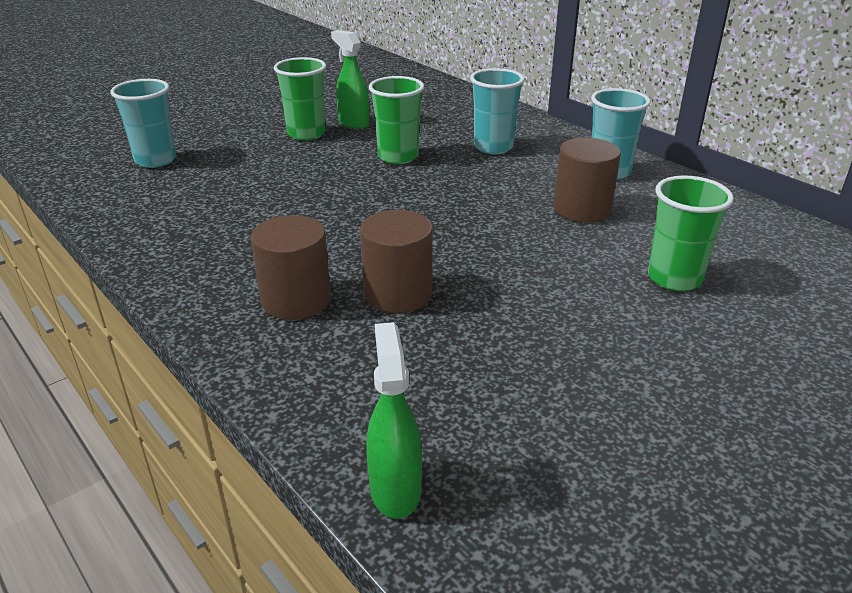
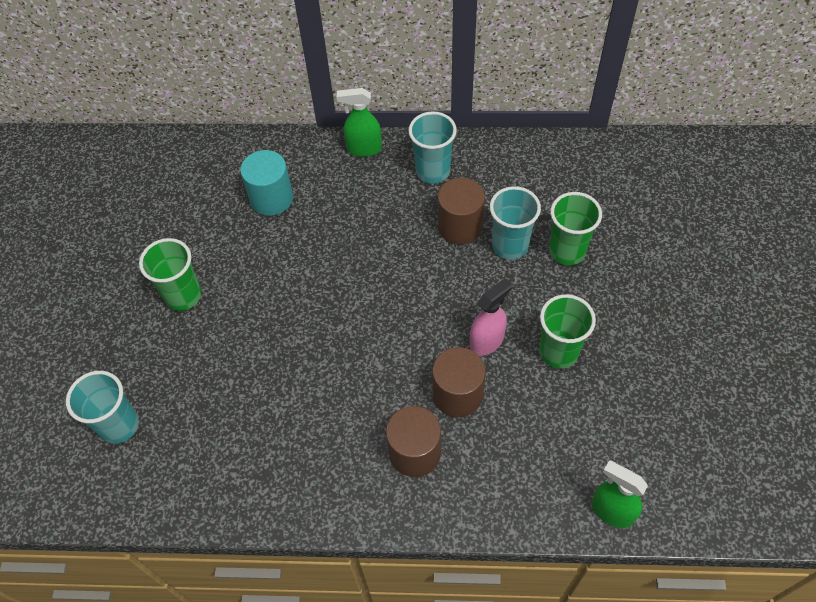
camera: 45 degrees left, 25 degrees up
(353, 123) = (198, 253): green spray bottle -> green spray bottle (363, 149)
(398, 157) = (286, 267): green cup -> green cup (558, 352)
(449, 125) = (271, 198): none -> turquoise cylinder
(485, 281) = (487, 341): none -> pink spray bottle
(493, 147) = (333, 201): turquoise cup -> turquoise cup (510, 245)

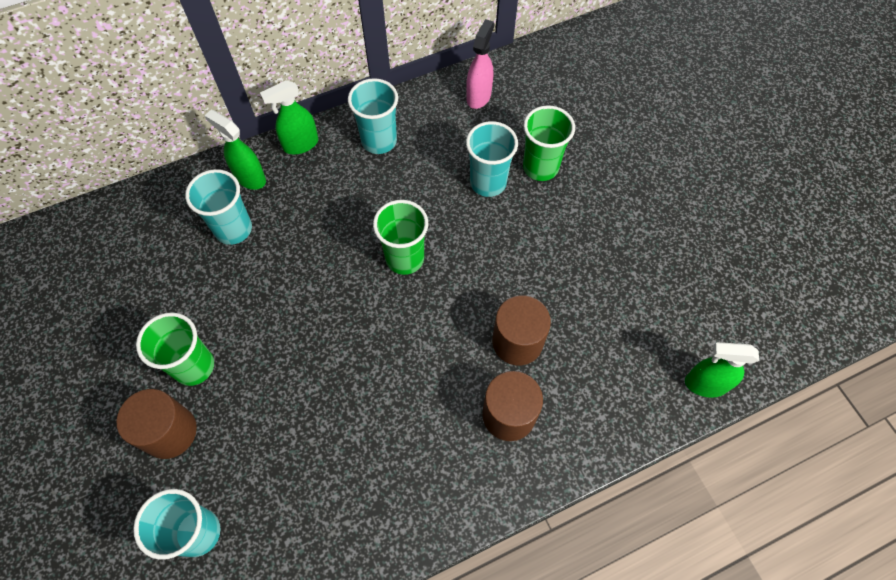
camera: 30 degrees left, 5 degrees up
(271, 198) = (233, 229): turquoise cylinder -> turquoise cup
(307, 161) = (250, 178): none -> green spray bottle
(460, 226) = (433, 183): brown cylinder -> brown cylinder (170, 432)
(487, 341) = (516, 280): pink spray bottle -> pink spray bottle (479, 96)
(558, 352) = (583, 262): green cup -> green cup (405, 258)

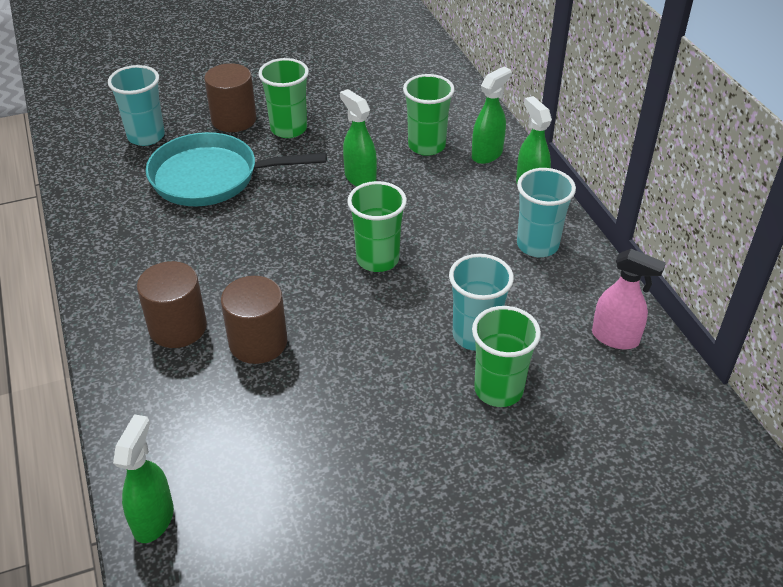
camera: 95 degrees right, 20 degrees down
(233, 229) = (426, 146): turquoise cup -> green cup
(282, 434) = (211, 177): none -> turquoise pan
(286, 284) = (360, 178): none -> green spray bottle

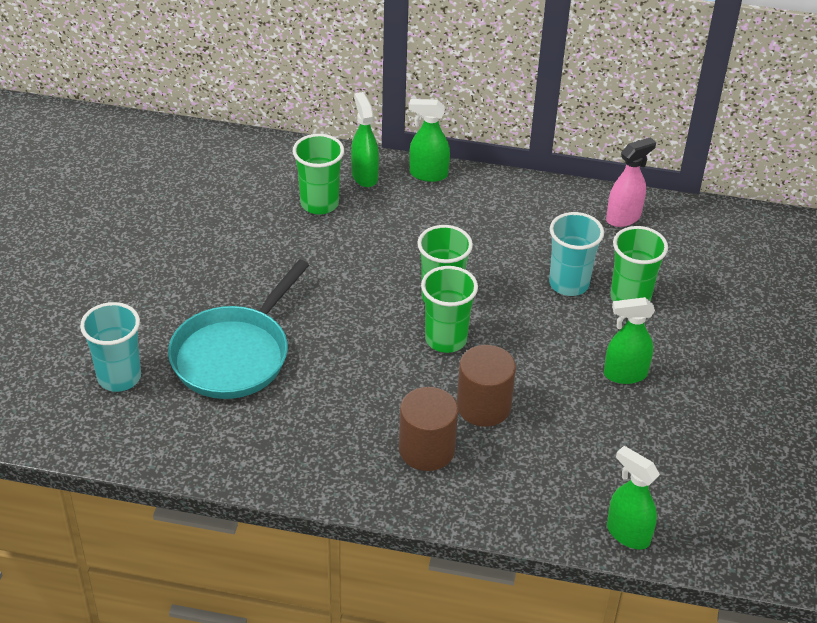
camera: 60 degrees left, 0 degrees up
(234, 119) = (154, 305): brown cylinder -> none
(288, 129) = (208, 275): green cup -> green cup (446, 339)
(360, 178) = (326, 262): green spray bottle -> green spray bottle (624, 374)
(537, 245) = (499, 205): turquoise cup -> none

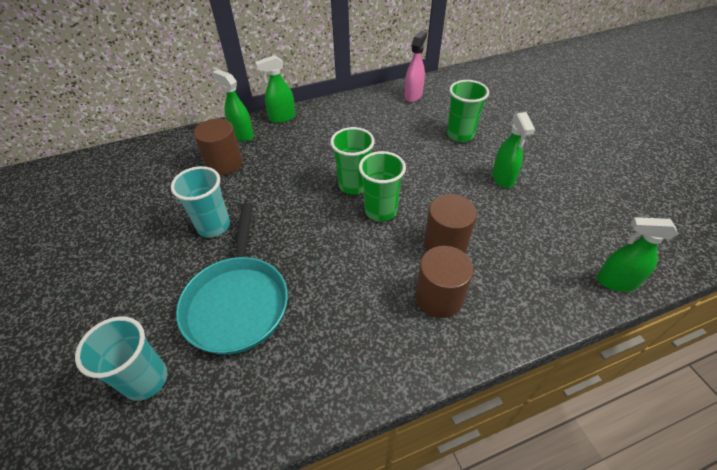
camera: 30 degrees left, 5 degrees up
(319, 203) = (224, 163): green cup -> brown cylinder
(569, 284) = (420, 142): turquoise cup -> turquoise cup (214, 226)
(624, 374) = (503, 178): green spray bottle -> green spray bottle turned 60 degrees counterclockwise

